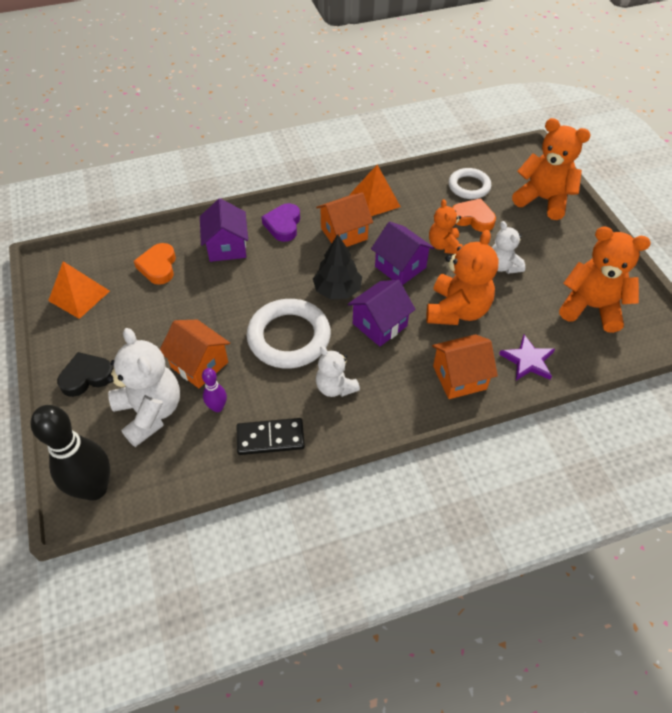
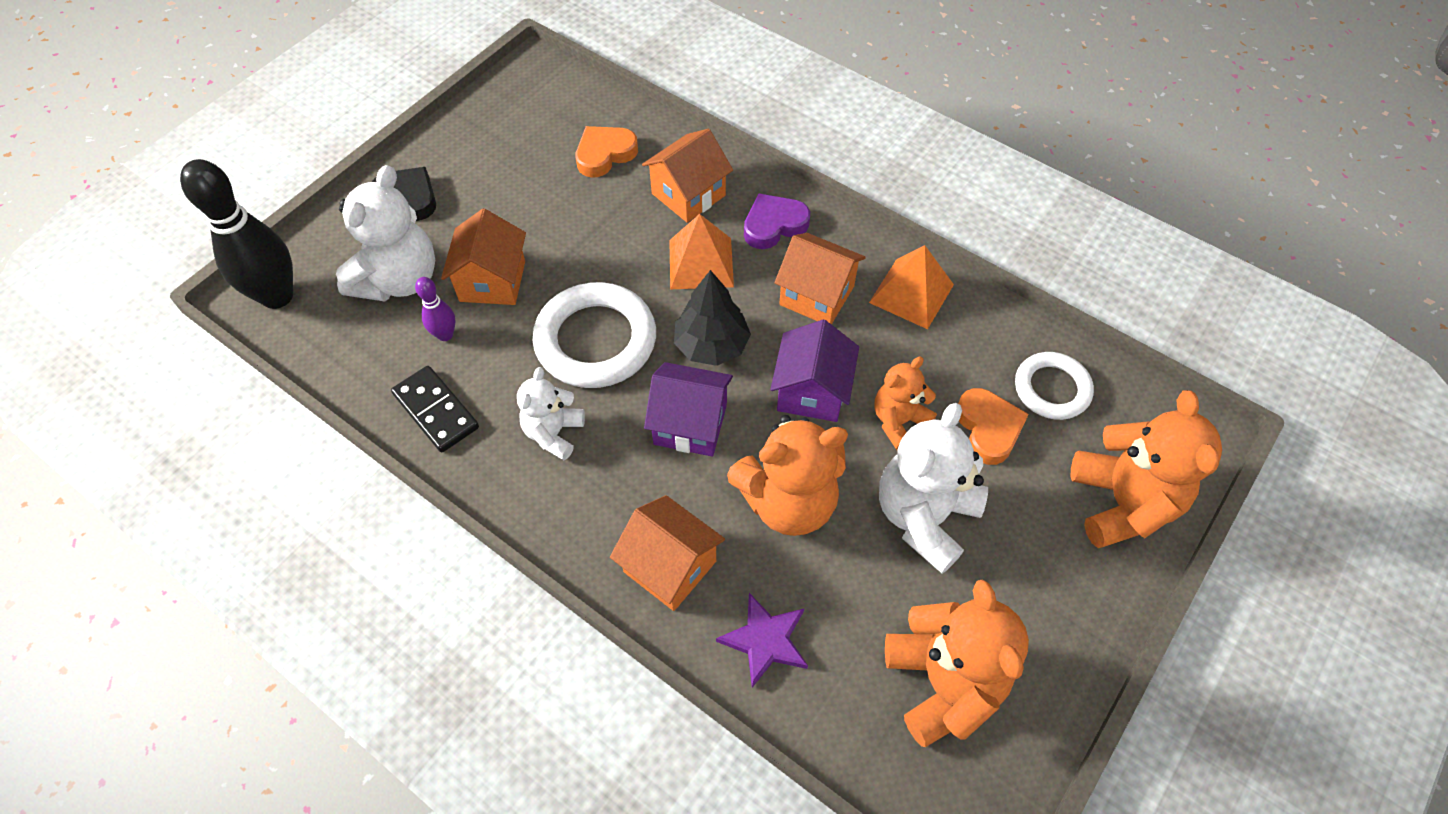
camera: 55 degrees right, 5 degrees up
(79, 296) = (509, 118): orange pyramid -> orange pyramid (701, 263)
(227, 247) = (688, 194): purple house -> orange house
(502, 266) = (924, 517): white teddy bear -> white teddy bear, size x1.70

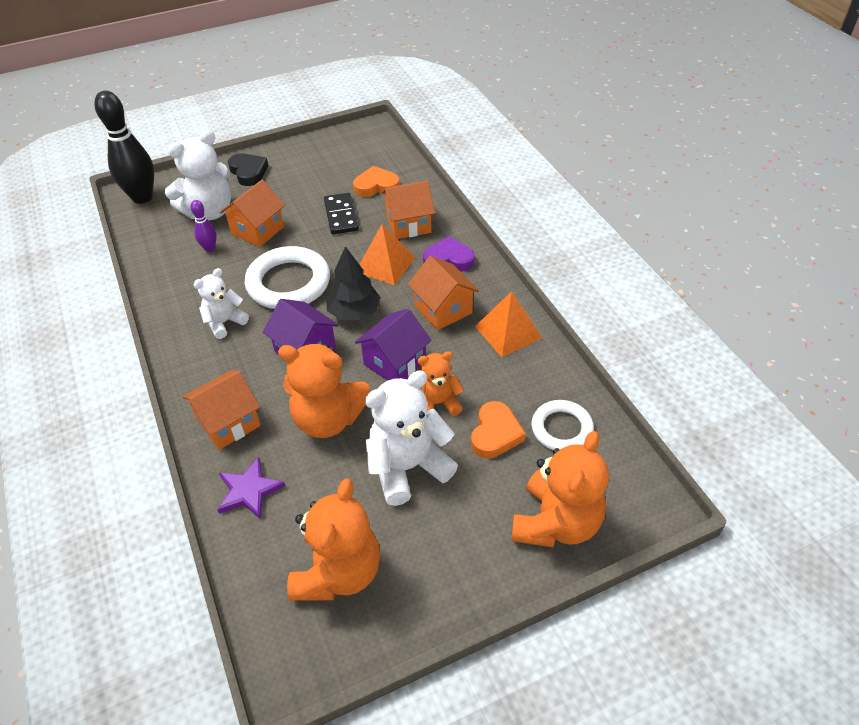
camera: 30 degrees right, 10 degrees down
(436, 411) = (173, 285): black domino -> black domino (341, 216)
(670, 566) = (228, 422): orange house -> orange house turned 75 degrees clockwise

